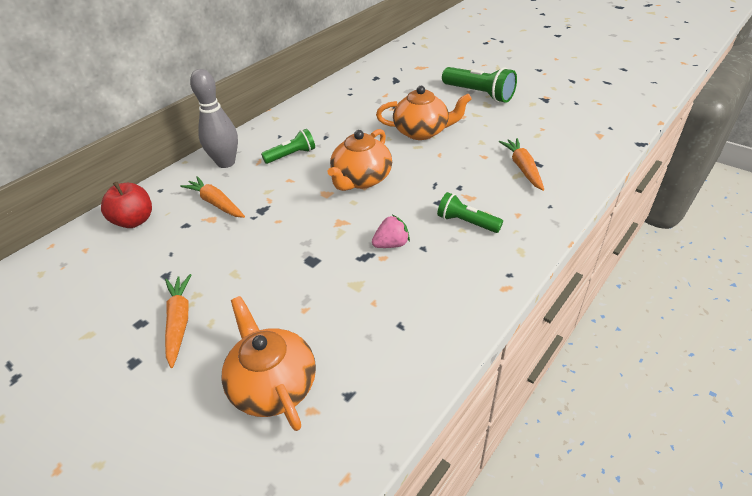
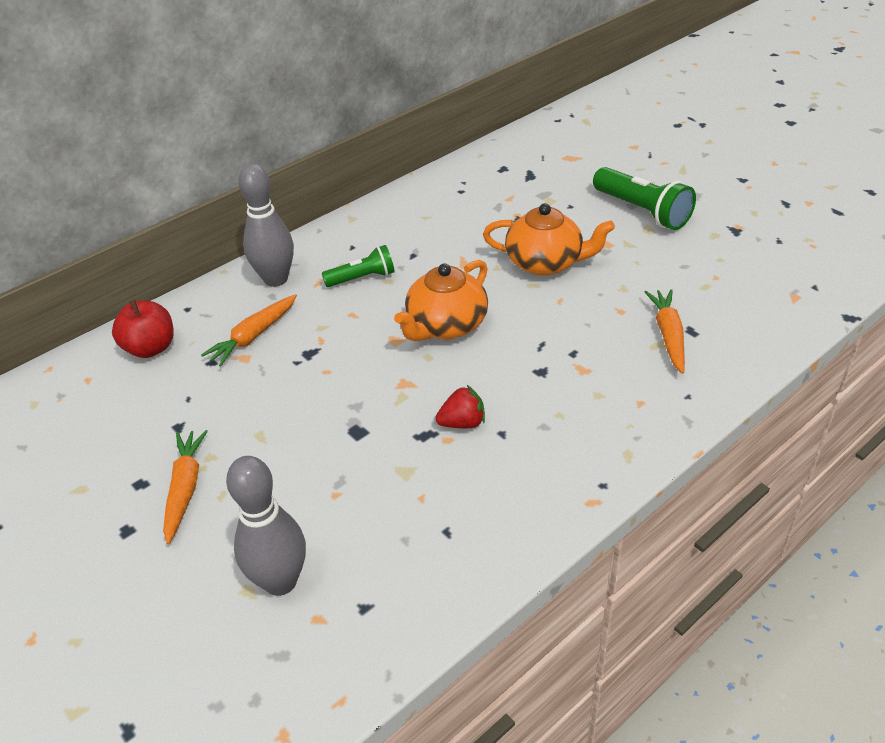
camera: 10 degrees right, 0 degrees up
(216, 203) = (253, 336): orange carrot -> orange carrot turned 105 degrees counterclockwise
(273, 384) = (280, 581): orange teapot -> grey bowling pin
(391, 244) = (462, 423): pink strawberry -> red strawberry
(466, 222) = (568, 405): green flashlight -> none

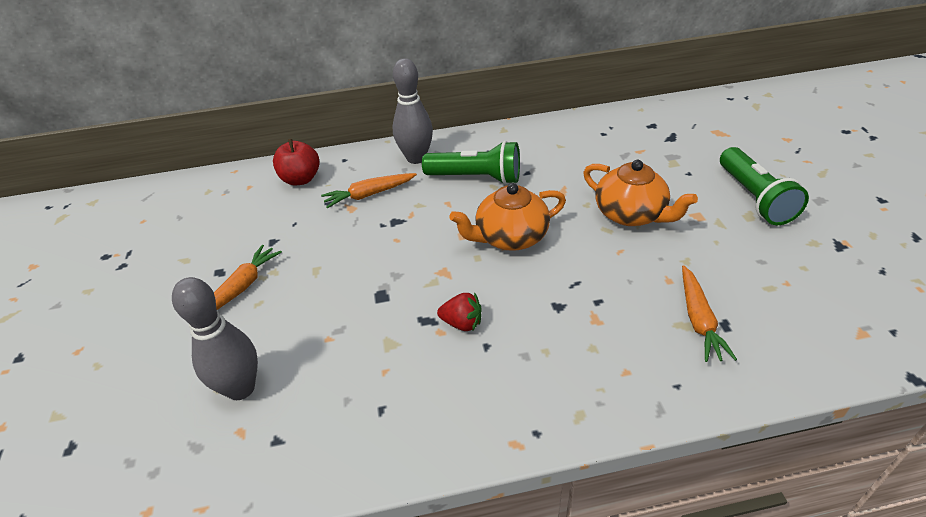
camera: 30 degrees right, 0 degrees up
(362, 278) = (476, 178): green flashlight -> green flashlight, size x1.61
(668, 335) = (698, 320): orange carrot -> orange carrot turned 150 degrees clockwise

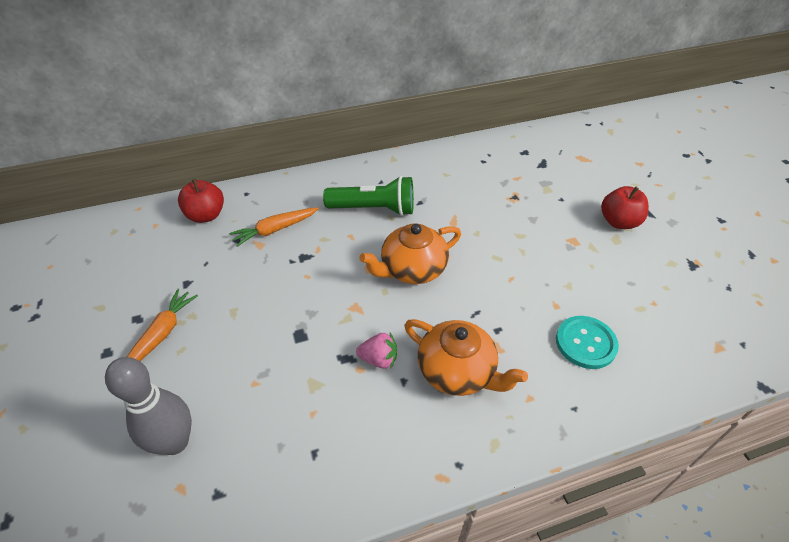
camera: 10 degrees left, 5 degrees up
(416, 158) = (315, 190): grey bowling pin -> none
(462, 323) = (379, 359): red strawberry -> pink strawberry
(631, 214) = (516, 242): orange teapot -> orange teapot (457, 371)
(698, 320) = (585, 343): orange carrot -> turquoise button
(754, 198) = (618, 222): green flashlight -> red apple

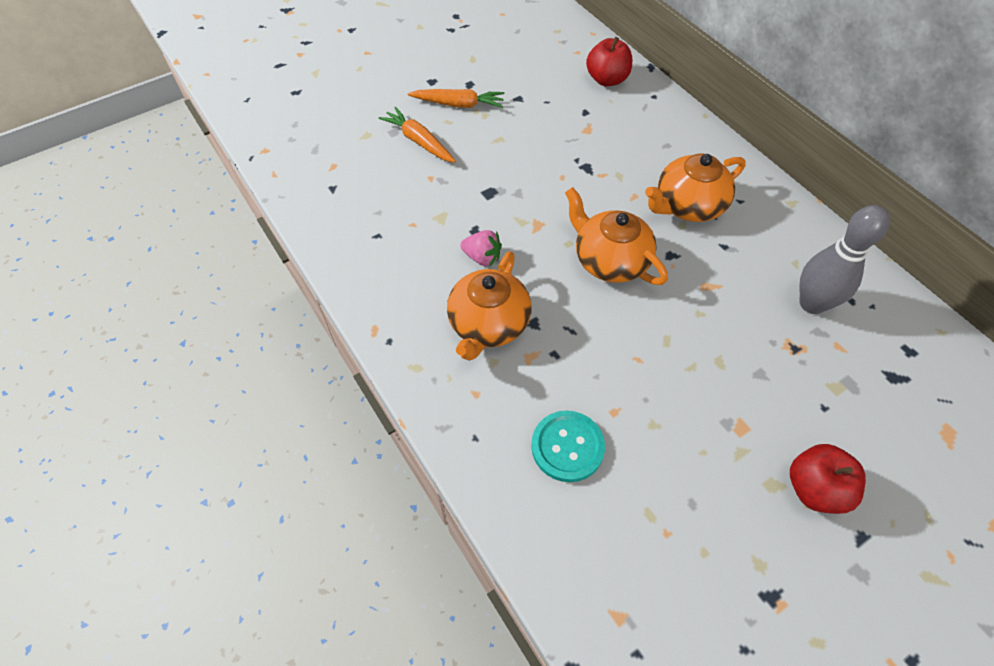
camera: 75 degrees right, 10 degrees up
(175, 442) = (367, 149): grey bowling pin -> grey bowling pin (812, 303)
(275, 230) = (613, 134): orange carrot -> orange carrot (419, 141)
(374, 209) = (688, 205): green flashlight -> orange teapot
(379, 359) = (482, 257): pink strawberry -> pink strawberry turned 60 degrees counterclockwise

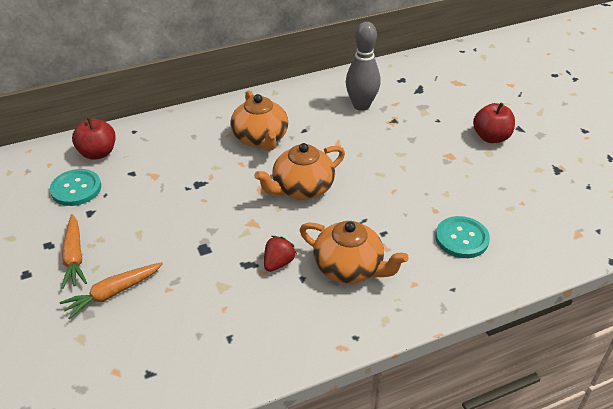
camera: 80 degrees left, 15 degrees down
(458, 104) = (74, 256): orange carrot -> orange carrot turned 150 degrees clockwise
(482, 257) = (278, 263): pink strawberry -> red strawberry
(548, 80) = (76, 189): none -> turquoise button

